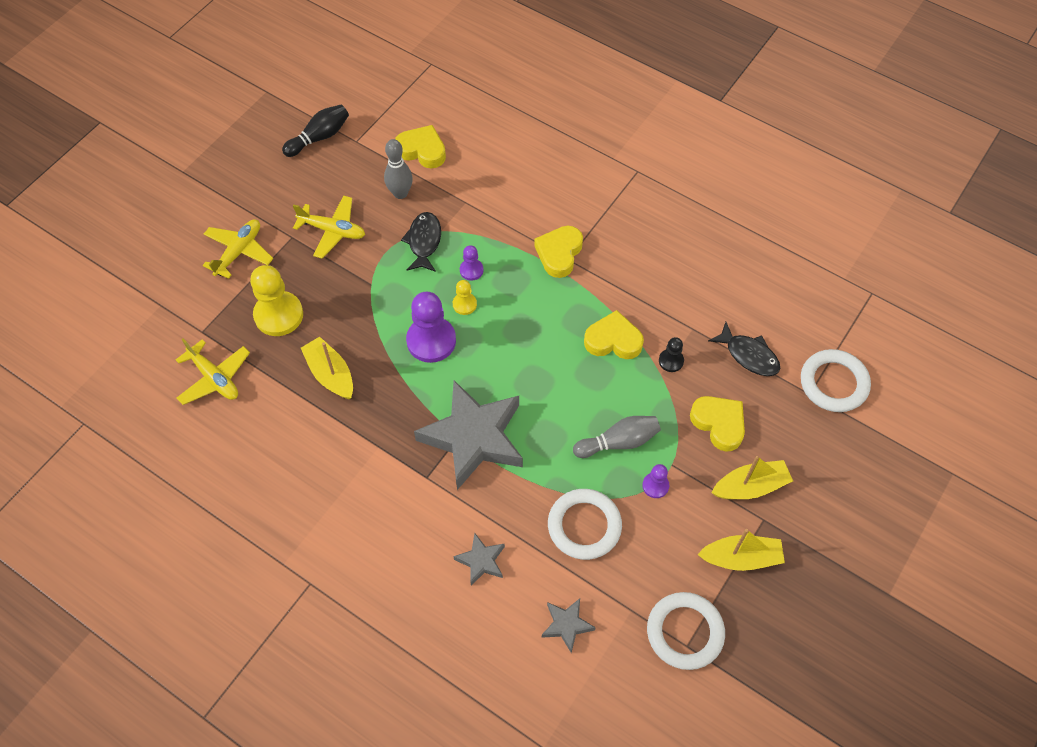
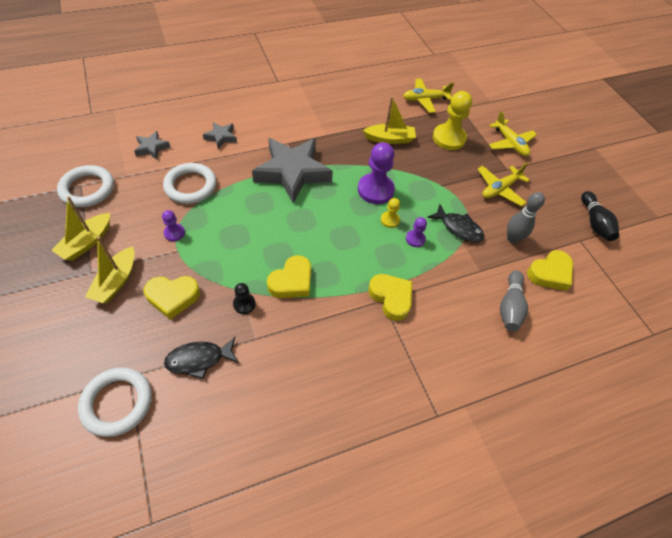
camera: 120 degrees right, 5 degrees down
(618, 442) = (220, 234): grey bowling pin -> grey bowling pin (510, 306)

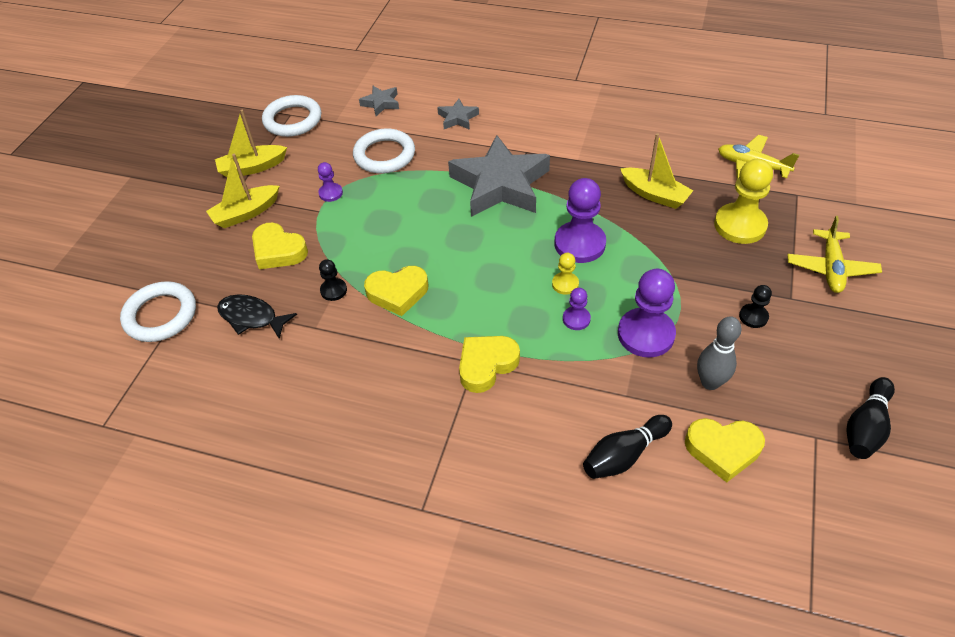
camera: 45 degrees right, 5 degrees down
(391, 298) = (486, 365): yellow heart -> yellow heart turned 135 degrees counterclockwise
(459, 228) = (646, 334): black fish -> purple pawn
(500, 189) = (753, 317): yellow plane -> black pawn
(510, 306) = (624, 455): grey bowling pin -> black bowling pin

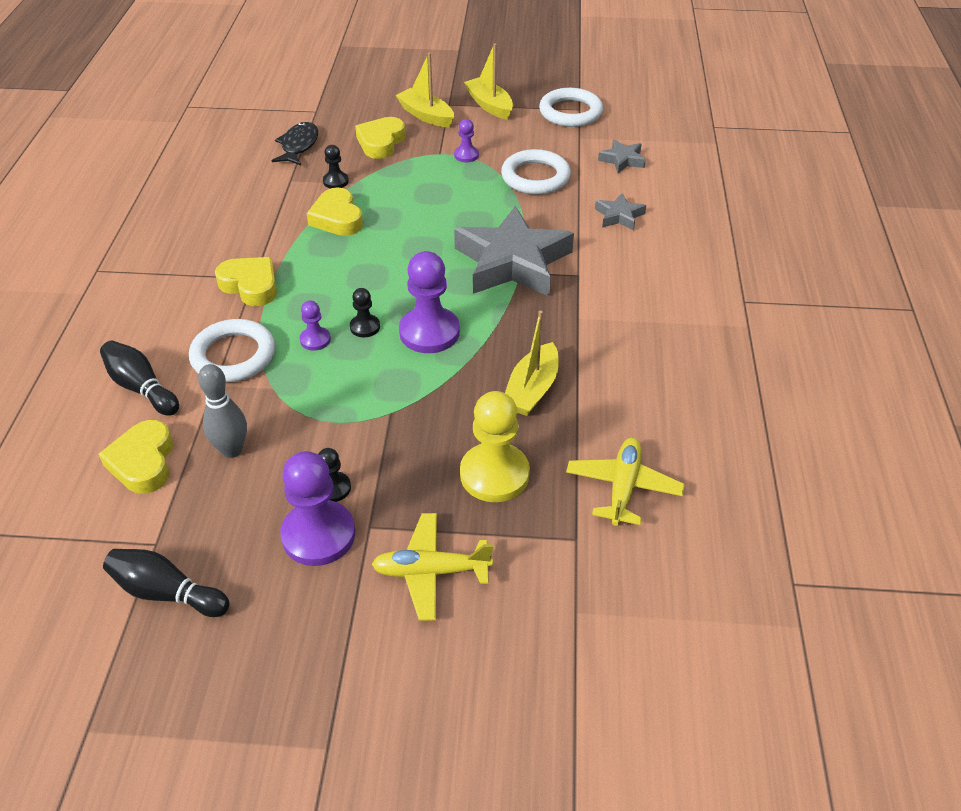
camera: 75 degrees right, 5 degrees down
(160, 315) = (297, 103): white ring -> white ring (233, 355)
(565, 284) = (365, 327): yellow pawn -> black pawn
(646, 334) = (298, 394): purple pawn -> purple pawn (318, 535)

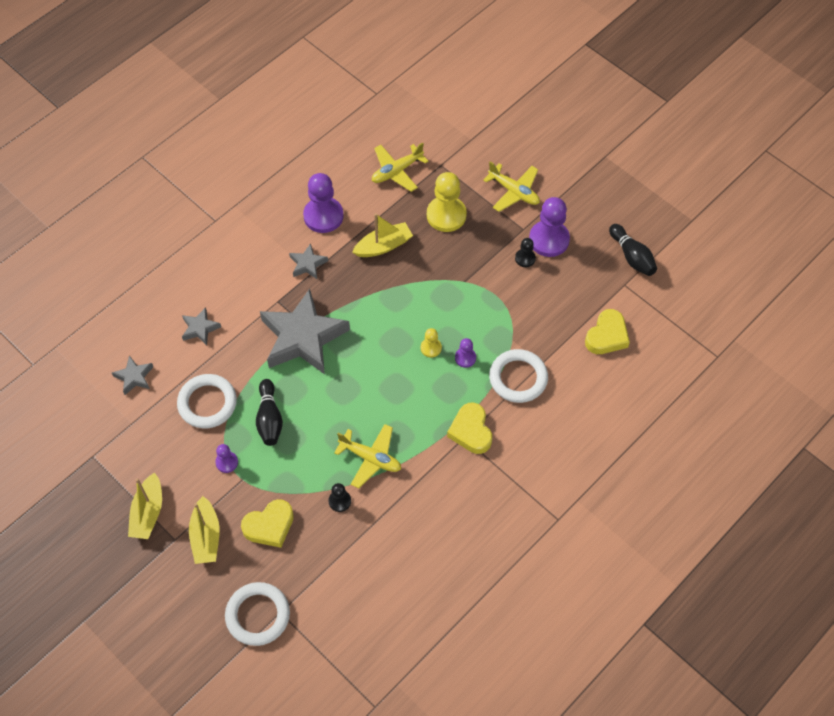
camera: 140 degrees left, 15 degrees up
(141, 388) = (582, 389): black bowling pin -> black bowling pin (269, 419)
(232, 450) = (558, 313): grey bowling pin -> none
(298, 146) = (331, 569): black fish -> none
(337, 218) = (370, 458): yellow heart -> yellow plane
(365, 327) = (431, 348): black pawn -> yellow pawn
(429, 332) = (399, 319): purple pawn -> purple pawn (323, 216)
(570, 112) = (103, 457): white ring -> white ring (258, 615)
(592, 321) = (307, 264): none -> grey star

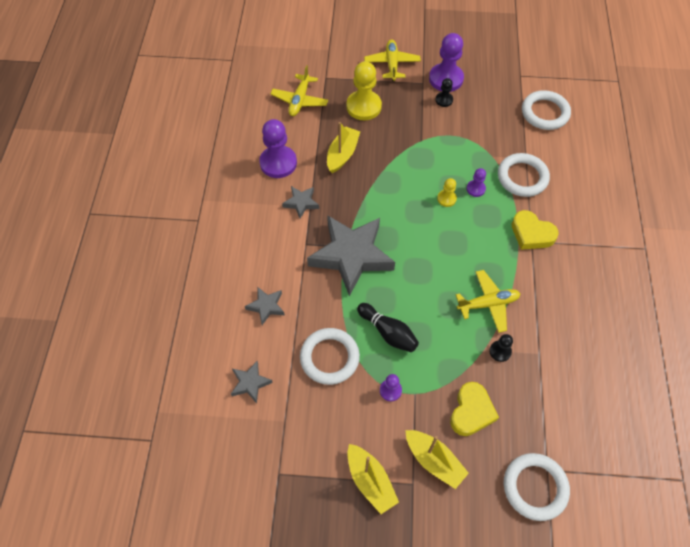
camera: 40 degrees left, 0 degrees up
(514, 192) = (392, 64): yellow plane -> yellow plane turned 90 degrees counterclockwise
(607, 336) = (545, 113): yellow heart -> white ring
(632, 256) = (506, 56): black bowling pin -> none

